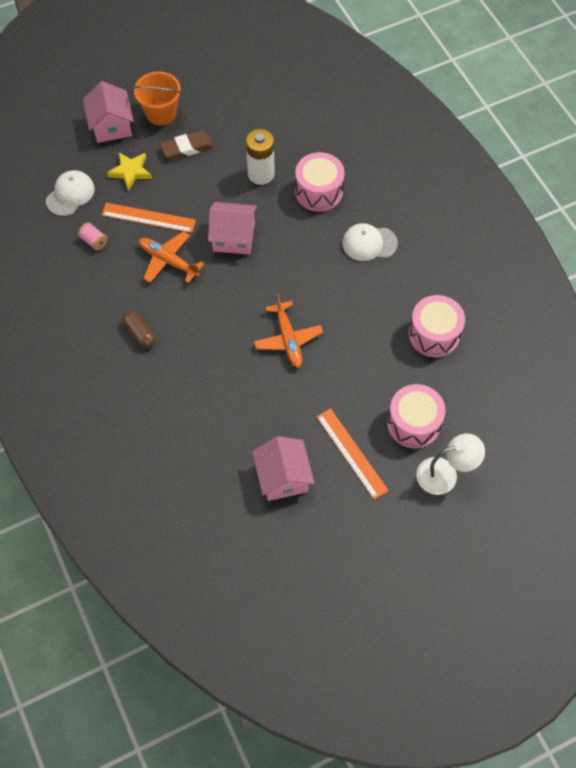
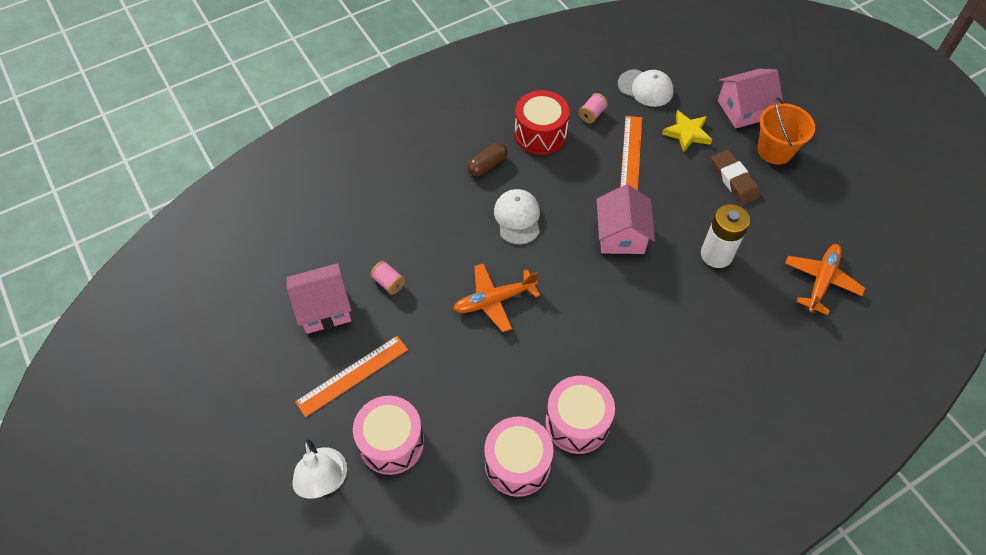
camera: 85 degrees right, 5 degrees down
(110, 286) = (540, 134): none -> red drum
(169, 261) = (579, 179): orange plane -> orange plane (821, 281)
(261, 422) = (388, 283): none -> pink spool
(319, 191) = (706, 318): pink drum -> pink drum (577, 422)
(369, 243) = (641, 380): white cap -> white cap (517, 218)

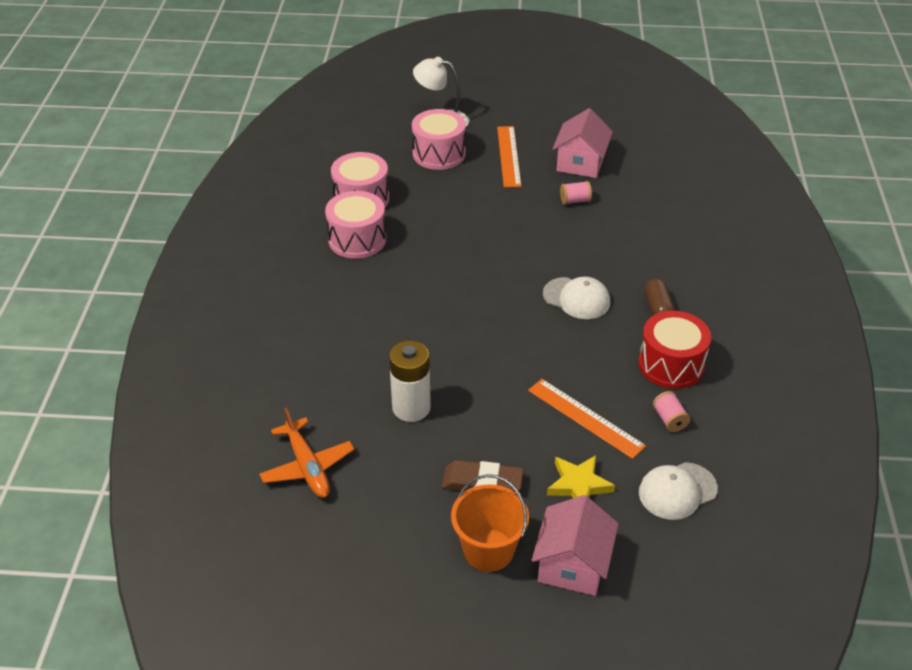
camera: 125 degrees right, 15 degrees down
(494, 300) = (503, 247): orange plane -> none
(621, 235) = (495, 354): pink house -> none

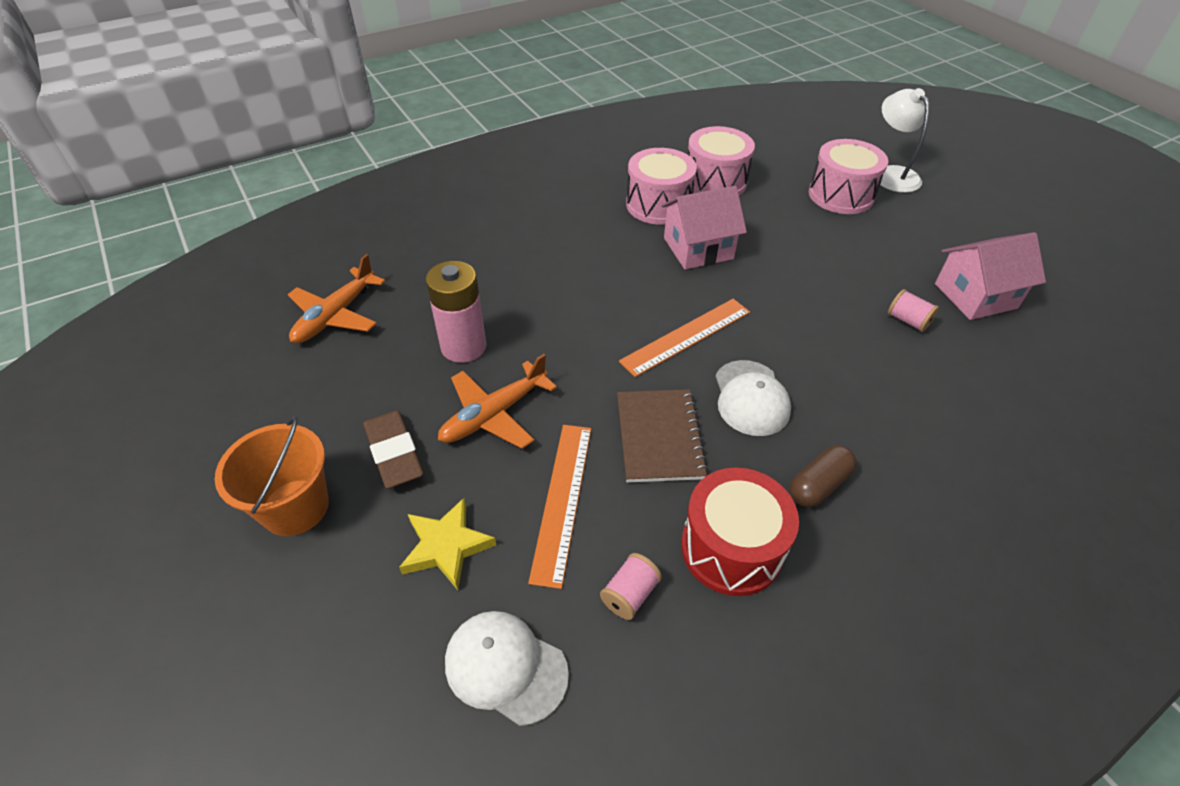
camera: 55 degrees right, 5 degrees up
(411, 408) = (463, 347): white battery -> pink battery
(490, 419) = (494, 414): none -> orange plane
(509, 156) = (906, 239): orange ruler -> orange ruler (686, 336)
(572, 565) = (310, 603): pink house -> pink house (698, 248)
(573, 352) = (659, 437): none -> brown notebook

